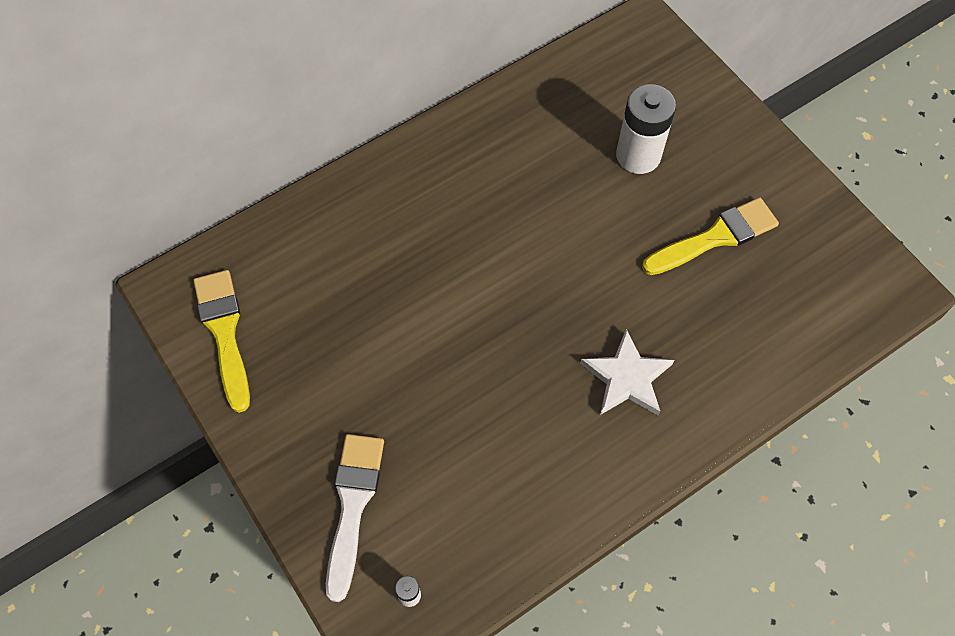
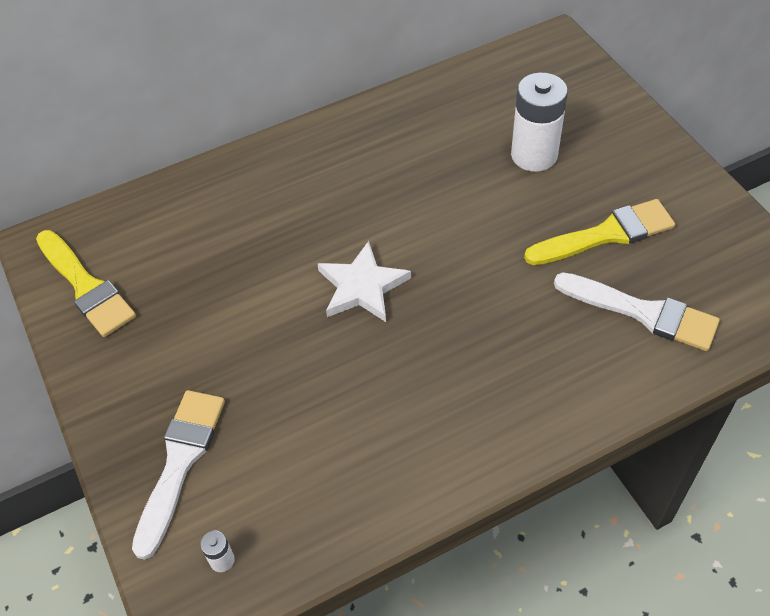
camera: 10 degrees right, 10 degrees down
(224, 332) = (86, 287): yellow brush -> yellow brush turned 150 degrees clockwise
(627, 378) = (493, 361): white star -> white star (362, 287)
(757, 316) = (643, 312): none -> white brush

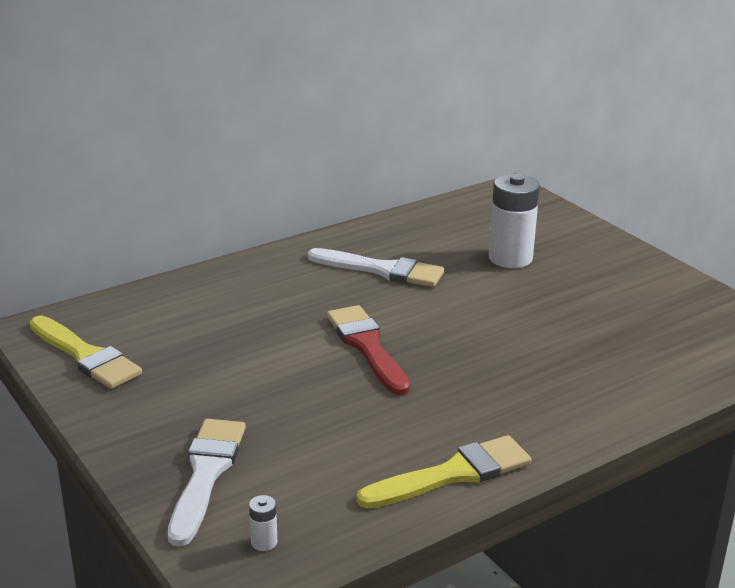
camera: 10 degrees left, 25 degrees down
(362, 287) = (367, 346): white star -> red brush
(606, 234) = (591, 305): yellow brush -> yellow brush (453, 474)
(643, 312) = (640, 354): white brush -> white brush (382, 270)

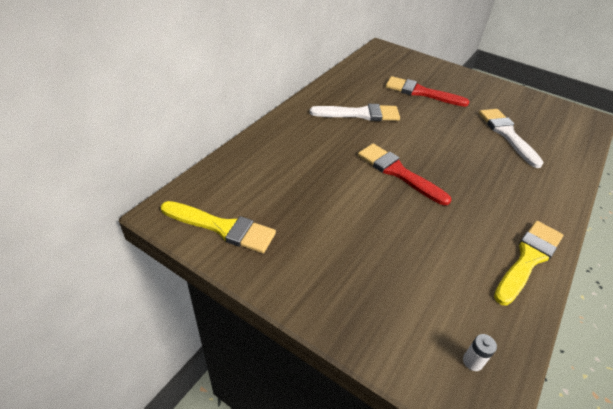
camera: 25 degrees left, 15 degrees up
(206, 474) = (386, 311): white brush -> white brush (507, 134)
(510, 258) = (421, 92): white battery -> red brush

